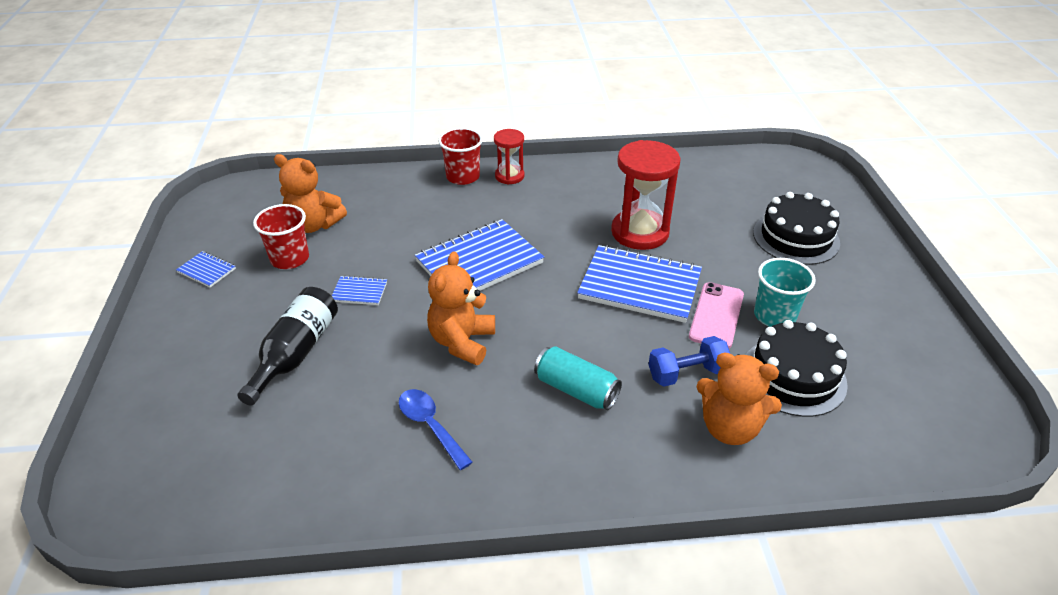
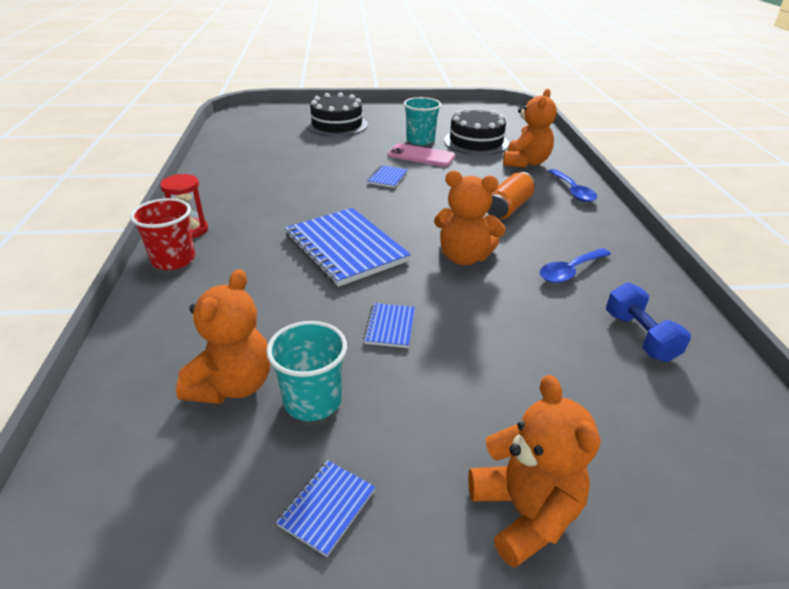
camera: 90 degrees left, 5 degrees down
(168, 351) = (524, 512): none -> orange teddy bear
(290, 258) = (312, 401): red cup -> turquoise cup
(296, 353) = (501, 368): black bottle -> none
(576, 390) = (508, 208): turquoise can -> orange can
(638, 470) = (573, 191): none -> blue spoon
(639, 286) = (387, 178): blue notebook -> blue notebook, size x0.44
(640, 232) = (316, 173): red hourglass -> none
(686, 373) = (481, 170): blue dumbbell -> blue dumbbell (639, 336)

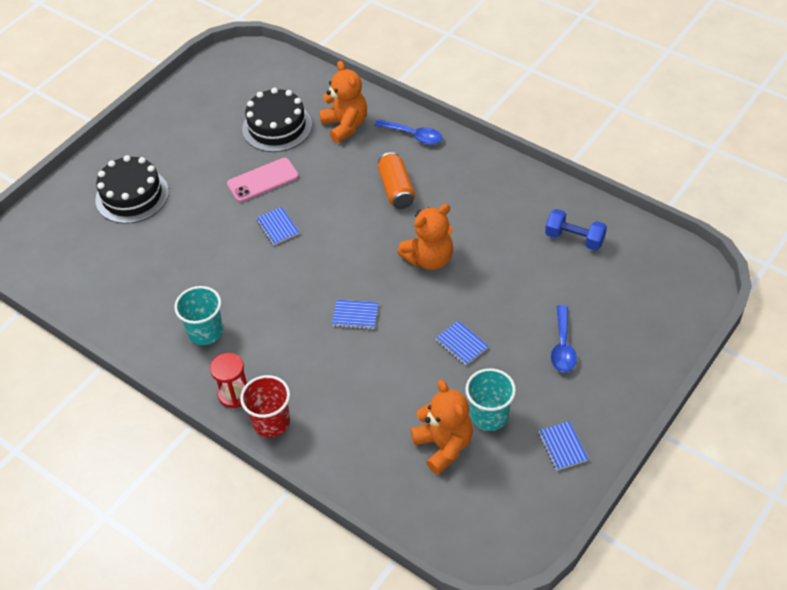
camera: 45 degrees left, 15 degrees up
(345, 248) = (355, 315): blue notebook -> blue notebook, size x0.44
(420, 140) = (232, 160): turquoise cup -> turquoise cup (205, 332)
(524, 512) = (627, 376): orange teddy bear -> none
(570, 271) = (495, 219): blue spoon -> blue spoon (563, 346)

